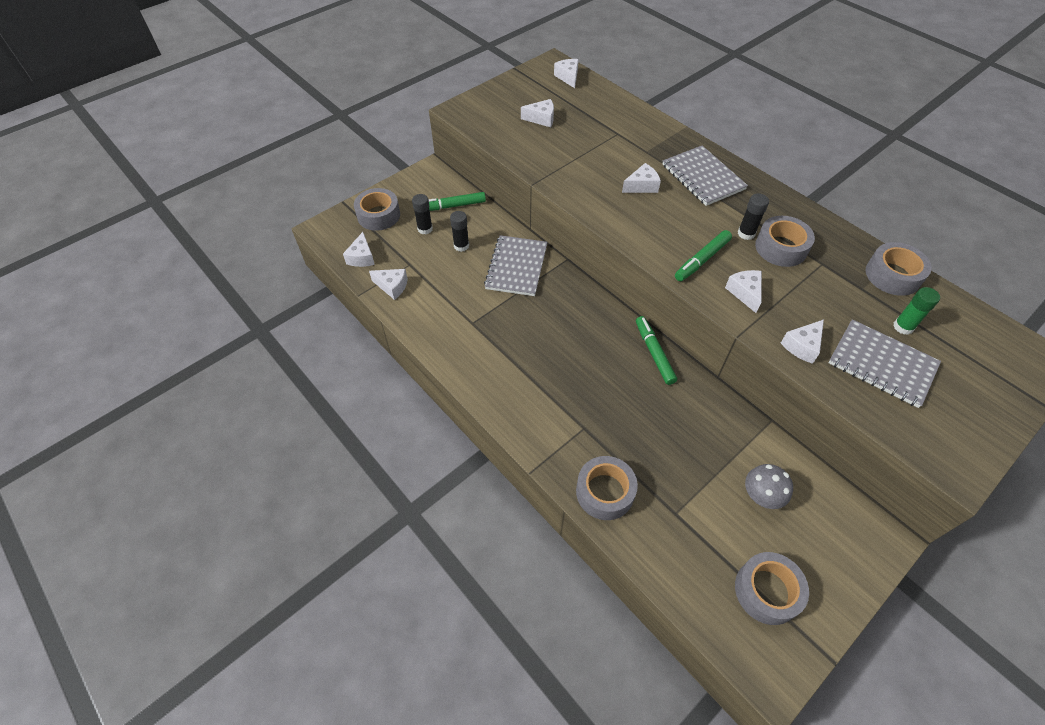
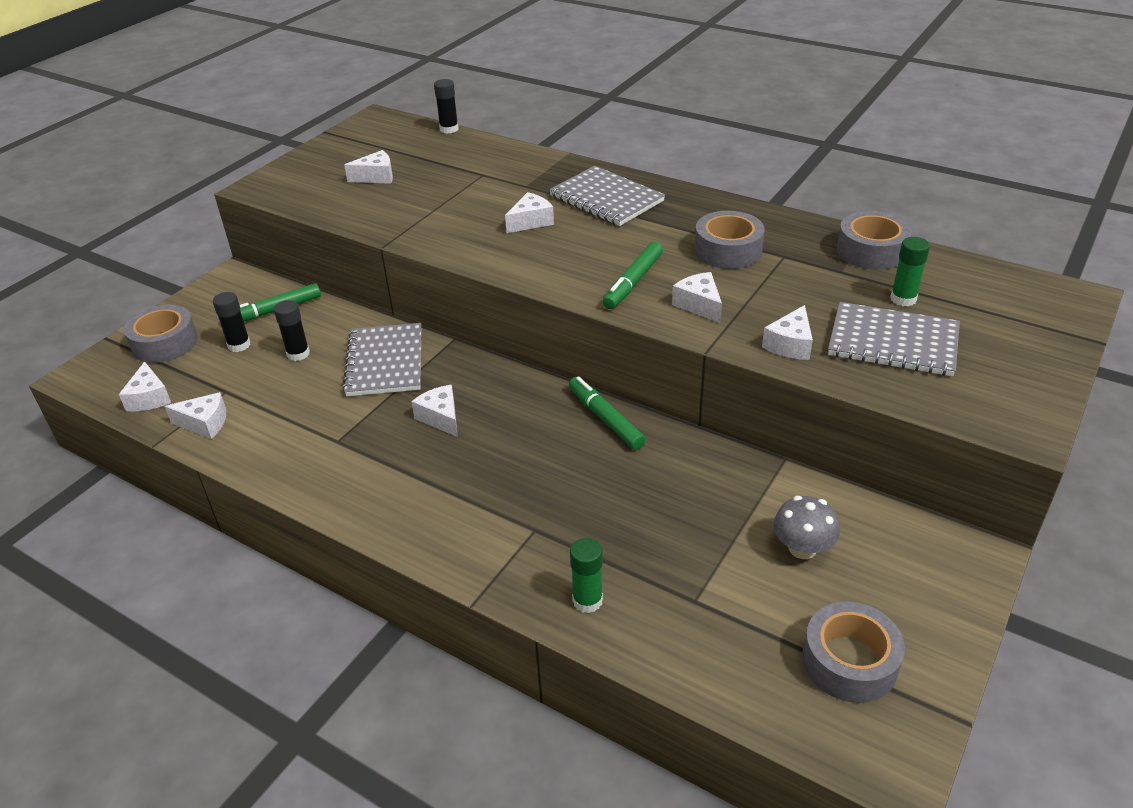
camera: 15 degrees left, 15 degrees down
(568, 77) = (400, 129): white cheese -> white cheese (441, 417)
(605, 492) = (587, 600): grey tape -> green glue stick
(746, 233) = (680, 244): black glue stick -> black glue stick (449, 129)

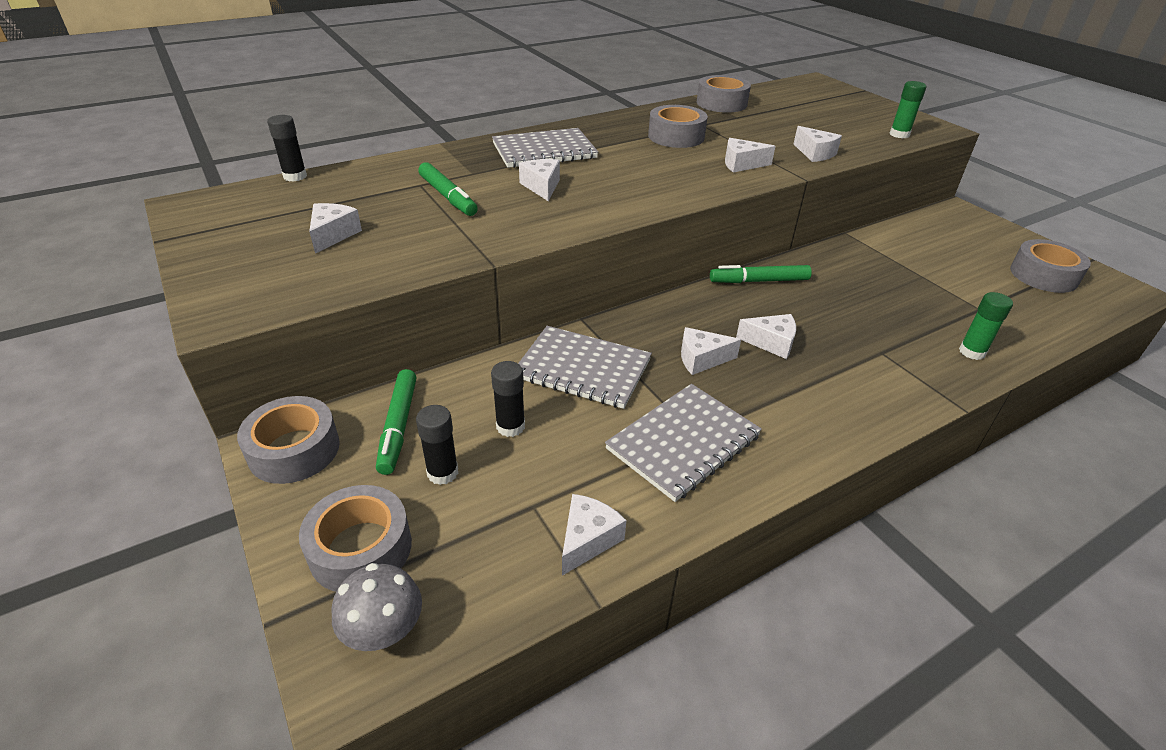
camera: 65 degrees left, 0 degrees up
(149, 398) = (484, 590): white cheese -> white cheese (771, 343)
(233, 285) = (294, 450): none -> grey tape
(633, 282) = (687, 176): green marker -> green marker (448, 196)
(802, 548) = (938, 256): grey mushroom -> grey mushroom (384, 630)
(893, 342) = (832, 129): grey notebook -> grey notebook (683, 442)
(903, 299) = (786, 113): green glue stick -> green glue stick (899, 134)

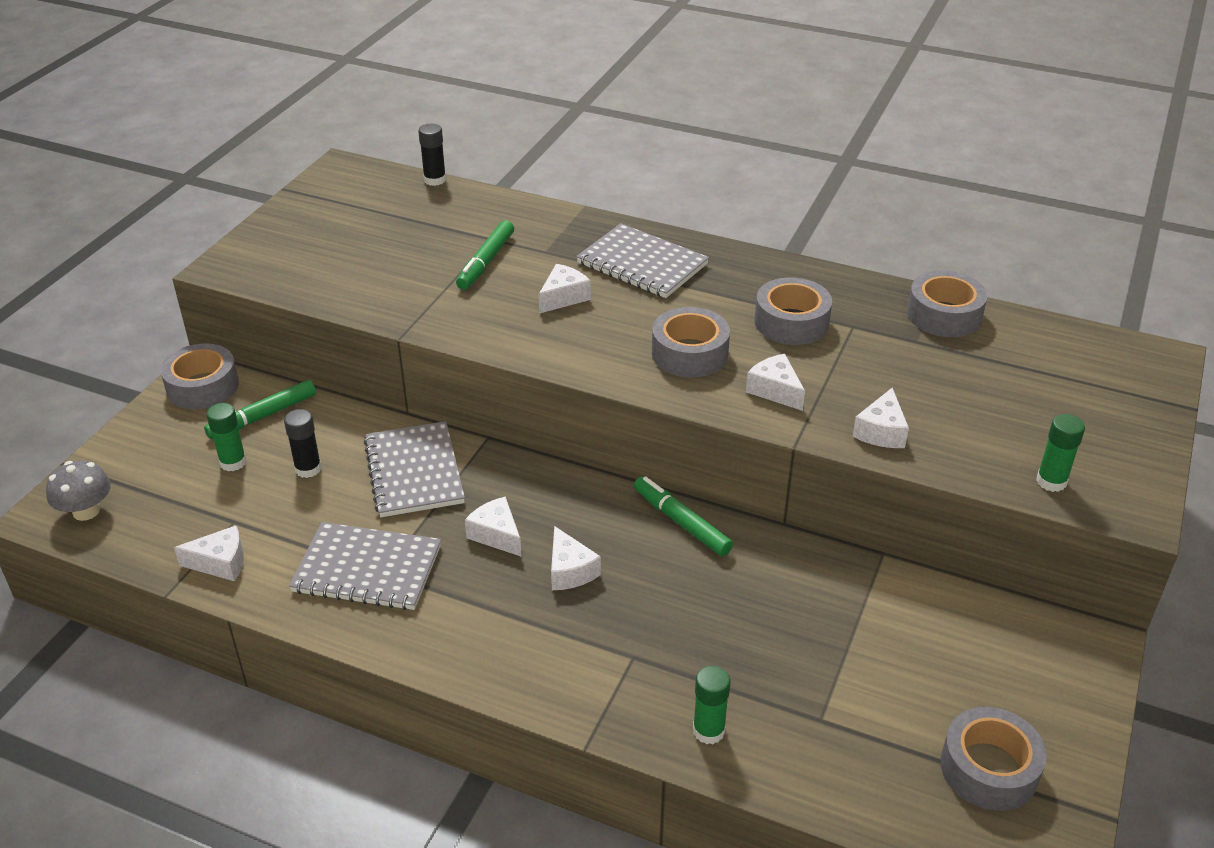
camera: 55 degrees right, 0 degrees up
(333, 235) = (365, 247): white cheese -> none
(361, 548) = (140, 465): grey tape -> grey tape (689, 353)
(442, 473) = (233, 462): black glue stick -> green glue stick

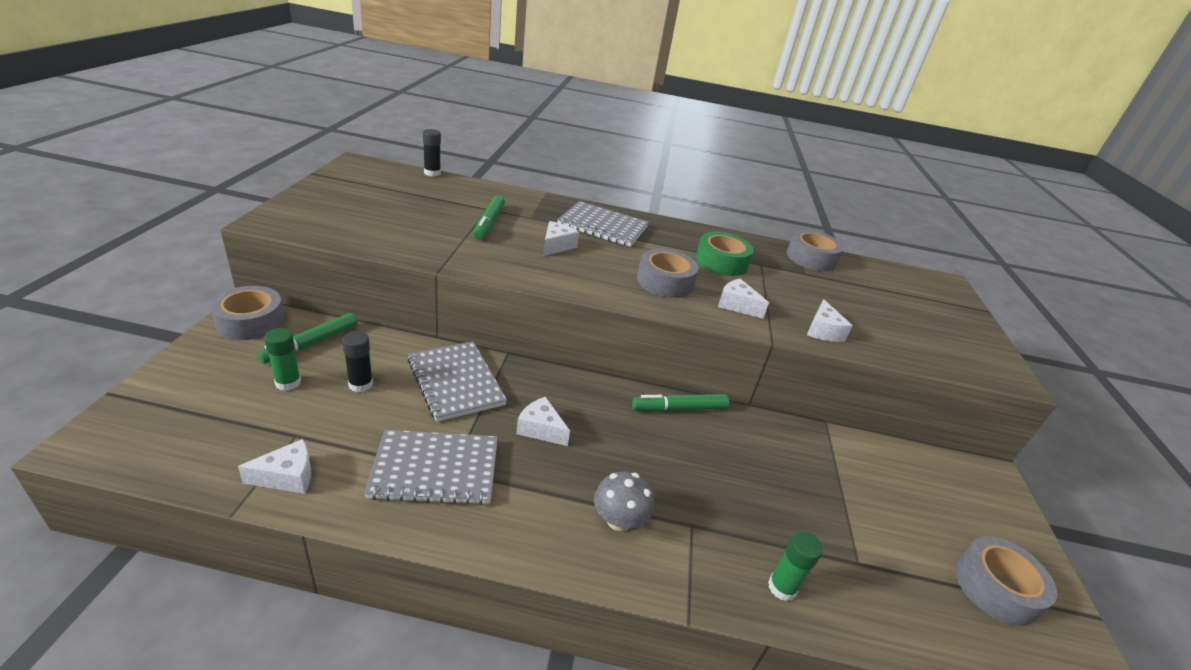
camera: 20 degrees left, 5 degrees down
(86, 511) = (134, 437): grey mushroom -> grey mushroom (619, 520)
(570, 571) = (611, 454): white cheese -> none
(681, 522) = (679, 408): green marker -> green marker turned 45 degrees counterclockwise
(791, 322) = (721, 262): grey tape -> green tape
(1051, 481) = (948, 360): green glue stick -> none

